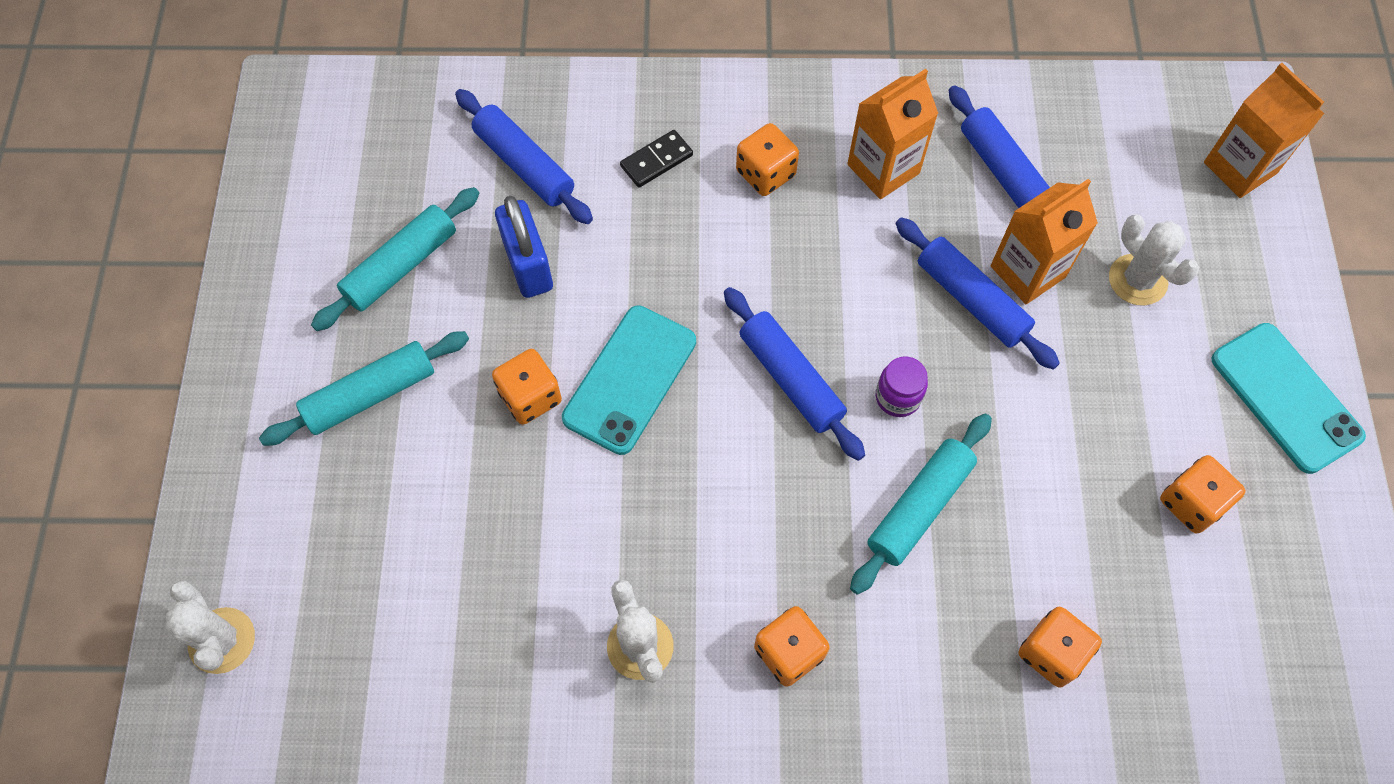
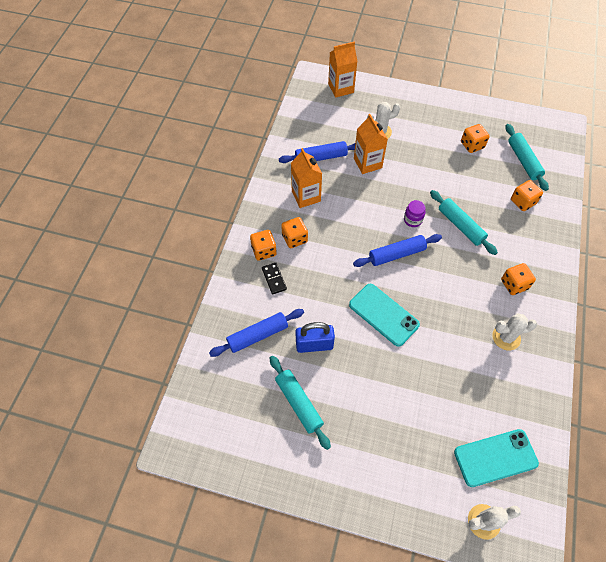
camera: 75 degrees left, 5 degrees down
(370, 395) = (367, 429): turquoise rolling pin -> turquoise rolling pin (523, 161)
(530, 397) = (383, 357): orange dice -> orange dice (264, 251)
(971, 300) = (375, 184): blue rolling pin -> none
(1285, 398) = (437, 107): turquoise phone -> turquoise phone (495, 458)

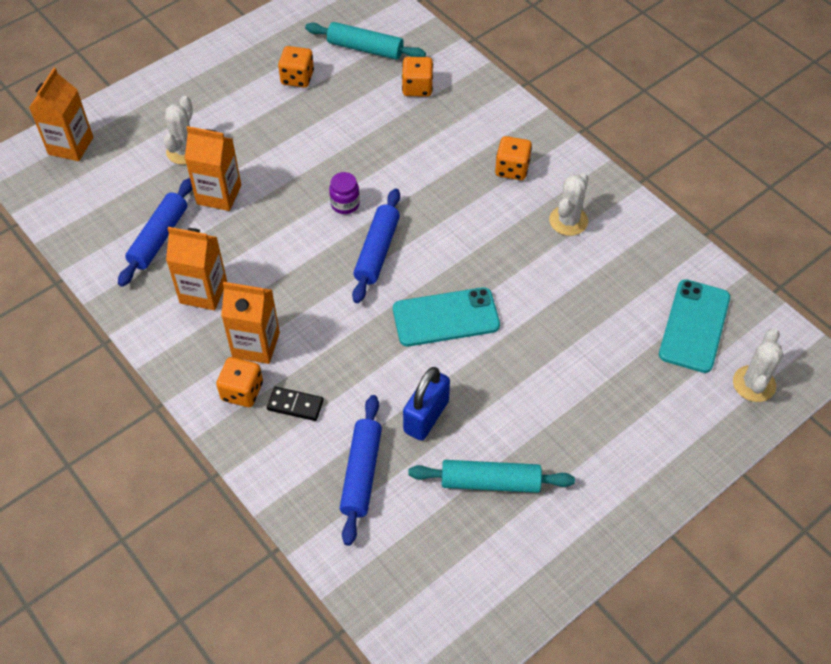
camera: 55 degrees left, 5 degrees down
(294, 238) = (256, 345): orange dice -> orange carton
(460, 226) = (395, 164): turquoise rolling pin -> none

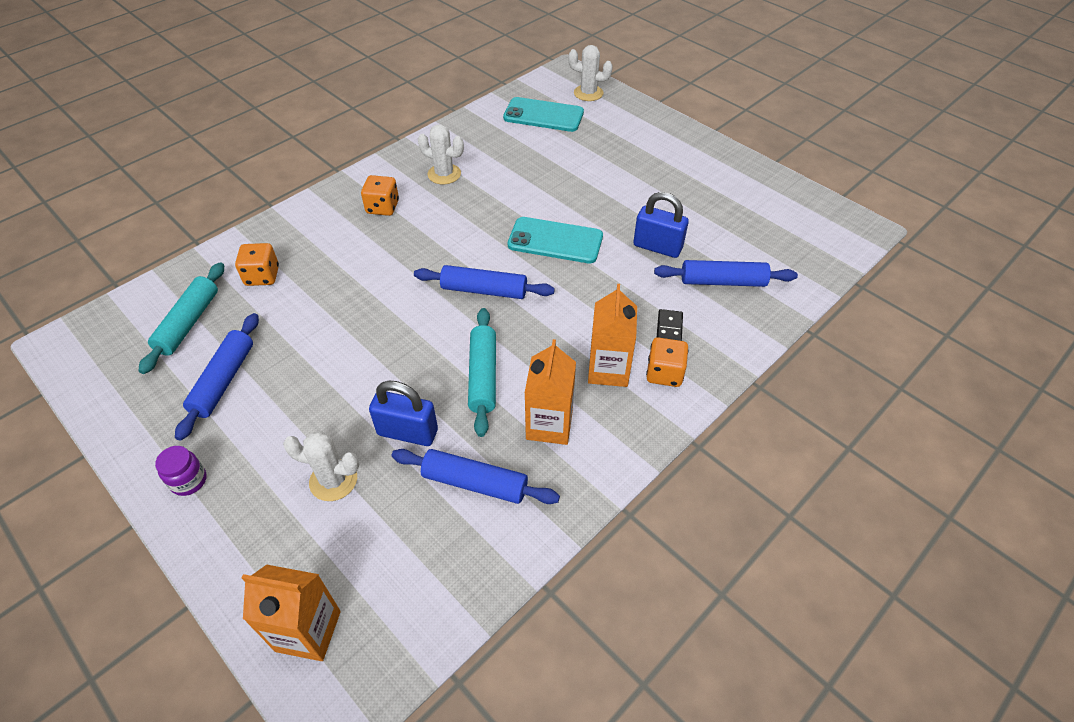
camera: 95 degrees left, 5 degrees down
(219, 194) = (407, 432): orange carton -> blue padlock
(297, 78) = (224, 380): orange dice -> blue rolling pin
(345, 204) = (423, 319): purple jar -> purple jar (189, 481)
(446, 317) = (555, 240): turquoise phone -> turquoise phone turned 60 degrees counterclockwise
(490, 482) = (705, 209): turquoise rolling pin -> turquoise rolling pin (483, 376)

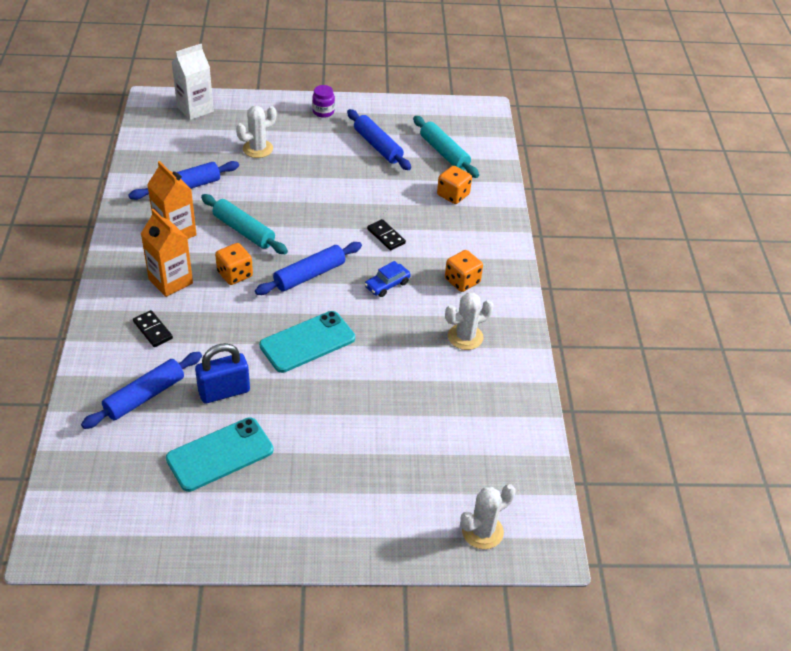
camera: 130 degrees right, 5 degrees down
(308, 631) = (195, 109): orange carton -> white carton
(375, 279) = (386, 236): none -> black domino
(407, 432) = (249, 184): blue padlock -> none
(438, 241) = (387, 285): none -> blue car
(543, 115) = (481, 463): turquoise phone -> turquoise phone (220, 454)
(664, 373) = (131, 302): orange dice -> orange dice (235, 274)

